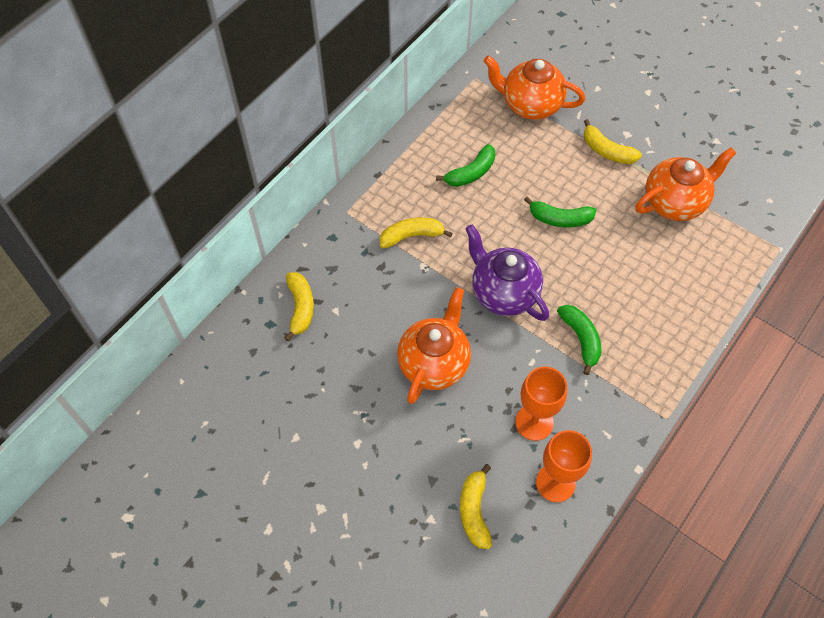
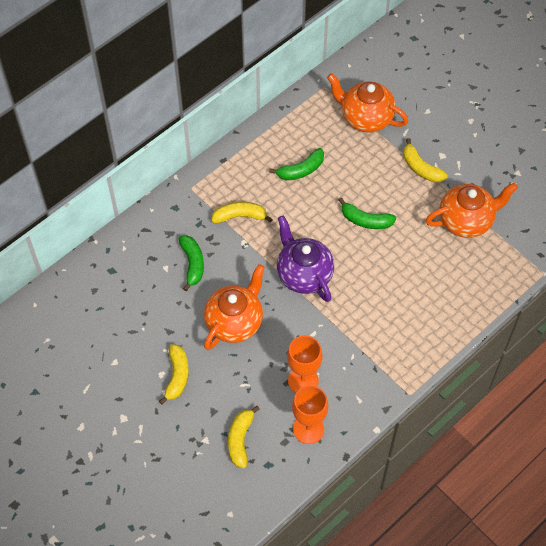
camera: 10 degrees right, 0 degrees up
(300, 308) = (138, 261): yellow banana -> yellow banana (177, 376)
(581, 339) = (357, 321): green banana -> green banana (192, 264)

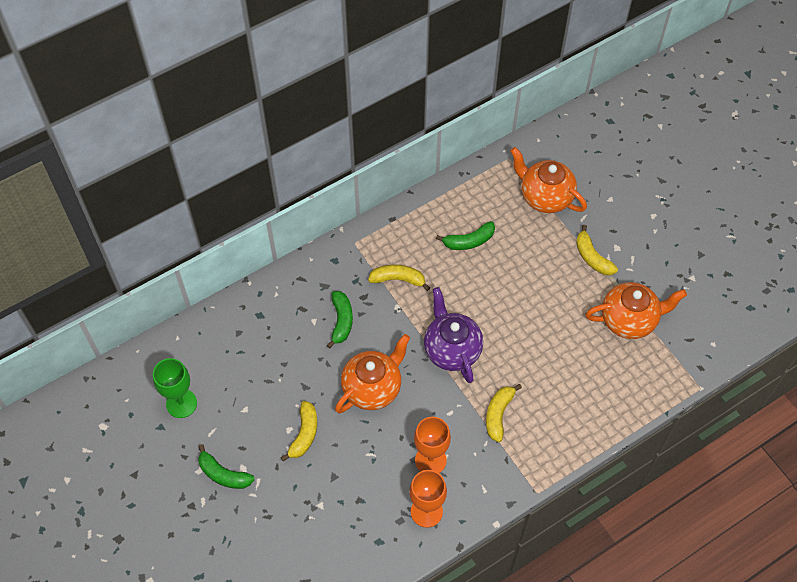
camera: 10 degrees right, 0 degrees up
(51, 366) = (181, 403): none -> green goblet
(240, 439) = (355, 510): yellow banana -> yellow banana (498, 414)
(365, 220) = (525, 303): green banana -> green banana (223, 474)

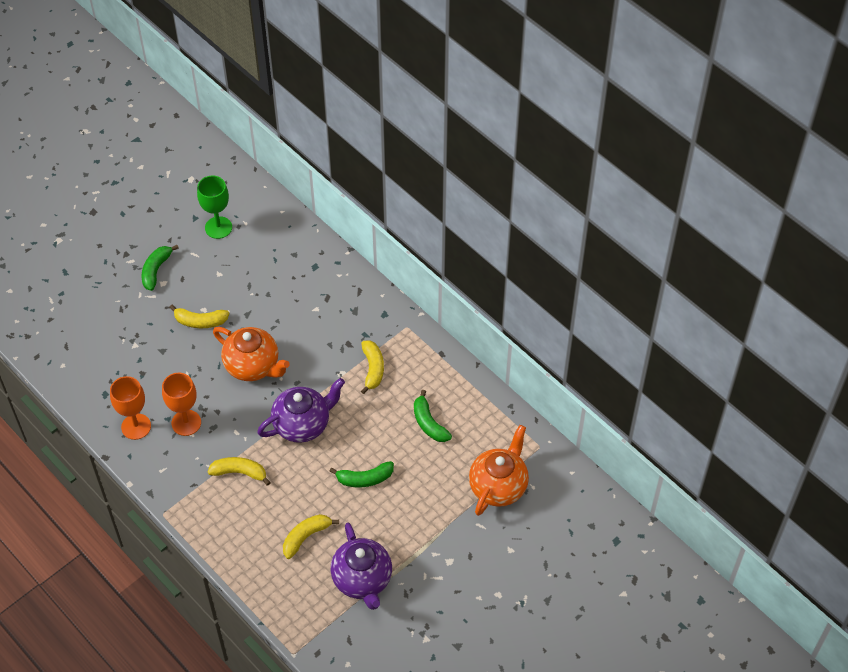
camera: 80 degrees right, 5 degrees down
(341, 321) = (319, 330): green banana -> green banana (364, 479)
(592, 257) = (432, 538): yellow banana -> yellow banana (306, 537)
(629, 320) = (362, 580): orange teapot -> purple teapot

